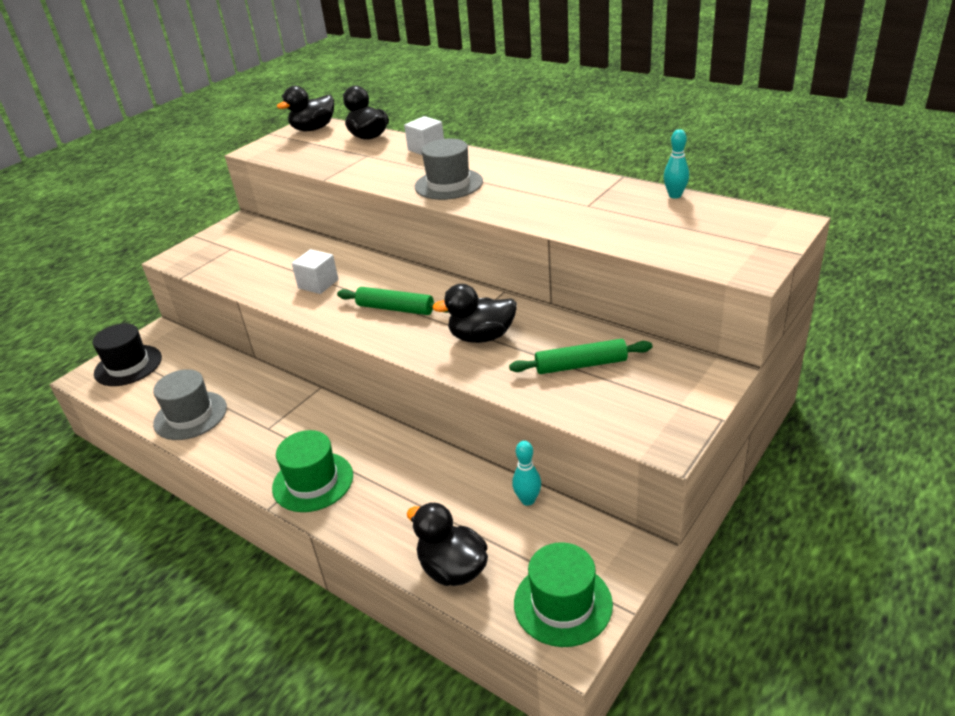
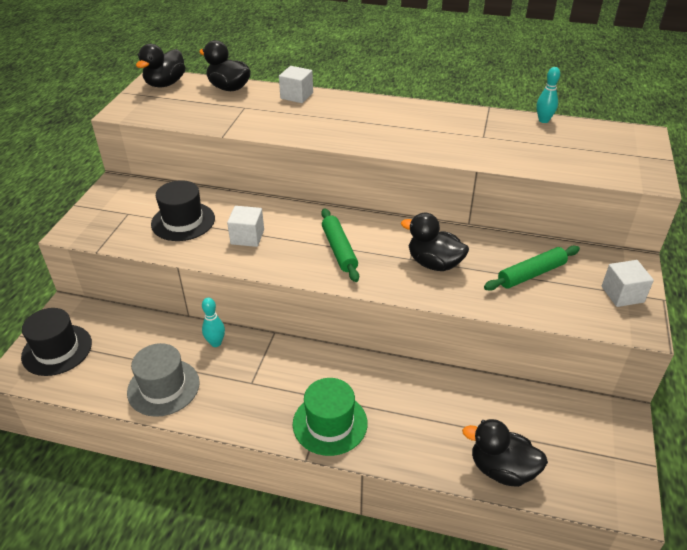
camera: 25 degrees left, 5 degrees up
(272, 262) = (183, 221): none -> black hat
(395, 309) = (339, 250): green rolling pin -> green rolling pin turned 75 degrees clockwise
(448, 184) = (347, 129): grey hat -> none
(481, 337) = (434, 263): black duck -> black duck turned 60 degrees clockwise
(528, 500) = (520, 394): turquoise bowling pin -> turquoise bowling pin (216, 343)
(562, 603) = (602, 473): green hat -> none
(673, 405) = (622, 294): none -> white cube

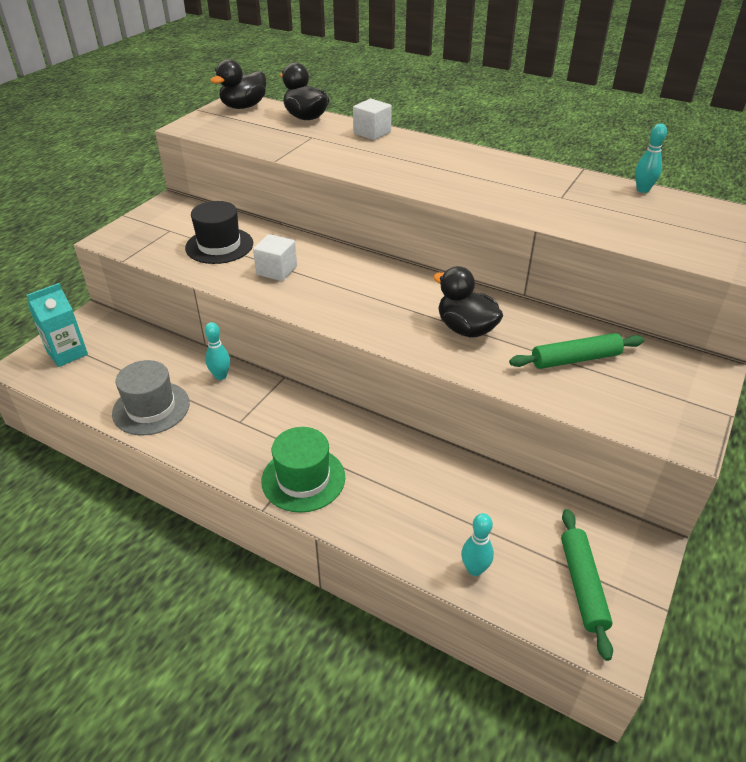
camera: 15 degrees right, 0 degrees up
(57, 350) = (67, 353): black hat -> turquoise carton
(339, 250) = (367, 298): green rolling pin -> green rolling pin (582, 585)
(502, 469) = (474, 569): black duck -> turquoise bowling pin
(622, 294) = (679, 400): white cube -> none

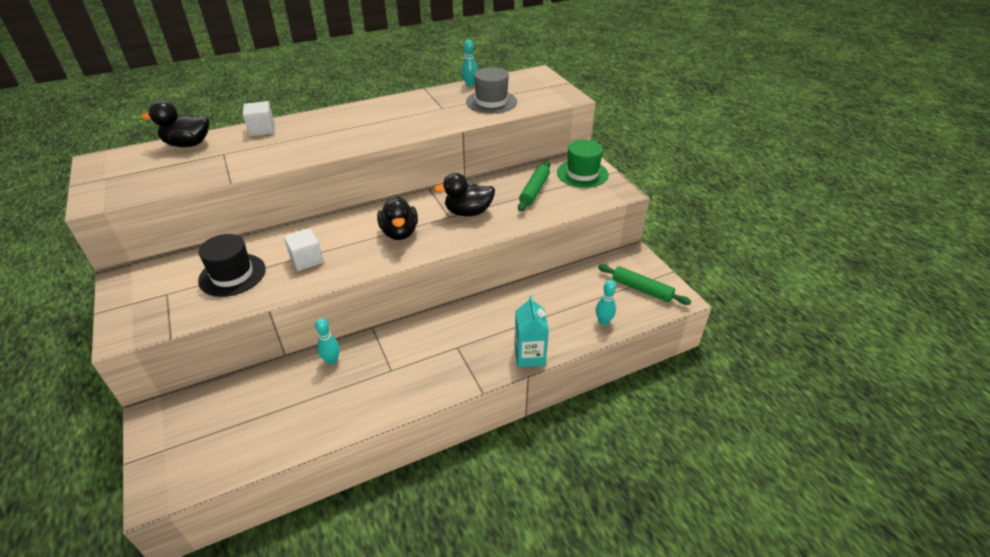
camera: 55 degrees left, 0 degrees up
(67, 353) = (181, 450): turquoise carton -> turquoise carton (529, 355)
(151, 408) = (321, 416): grey hat -> grey hat (491, 102)
(243, 107) = (114, 162): black duck -> black duck (399, 233)
(303, 479) = (476, 361): green hat -> green hat (582, 173)

